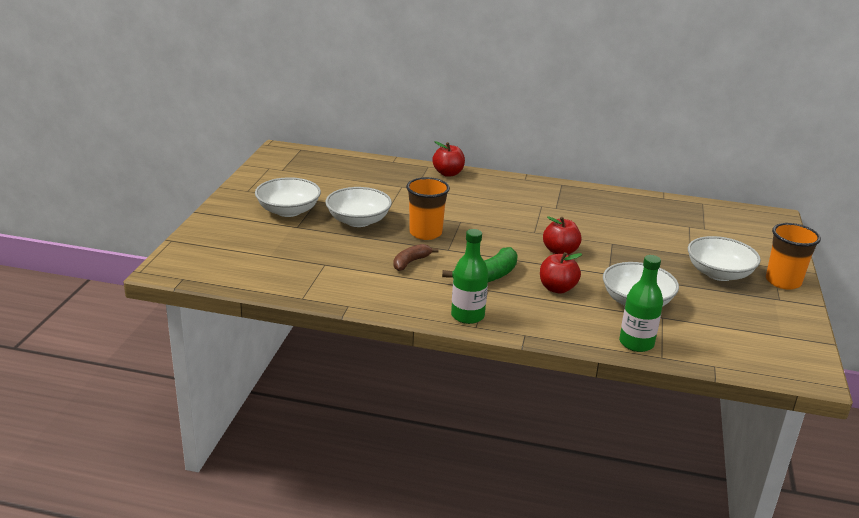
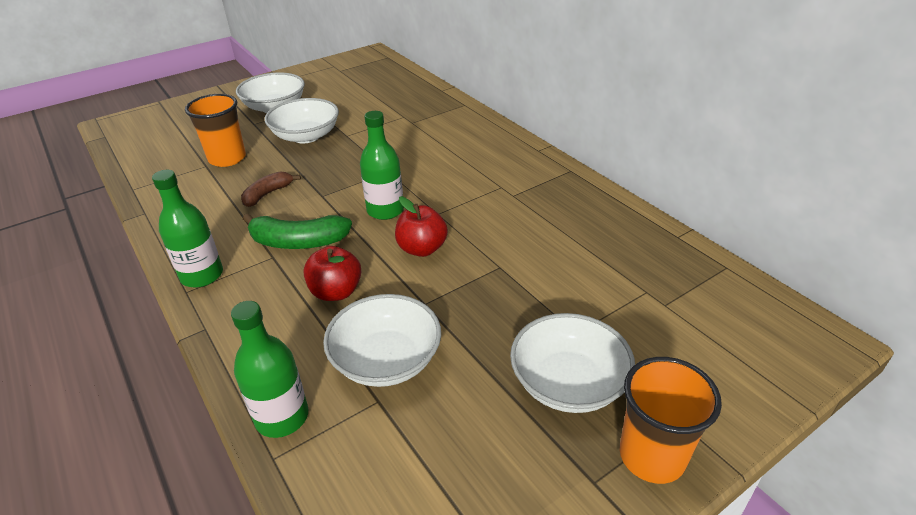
camera: 45 degrees right, 10 degrees up
(411, 262) = (267, 194): brown banana -> brown banana turned 45 degrees counterclockwise
(425, 233) = (335, 170): orange cup -> orange cup (227, 158)
(448, 173) = (469, 118): red apple -> none
(502, 242) = (385, 210): none -> green bottle

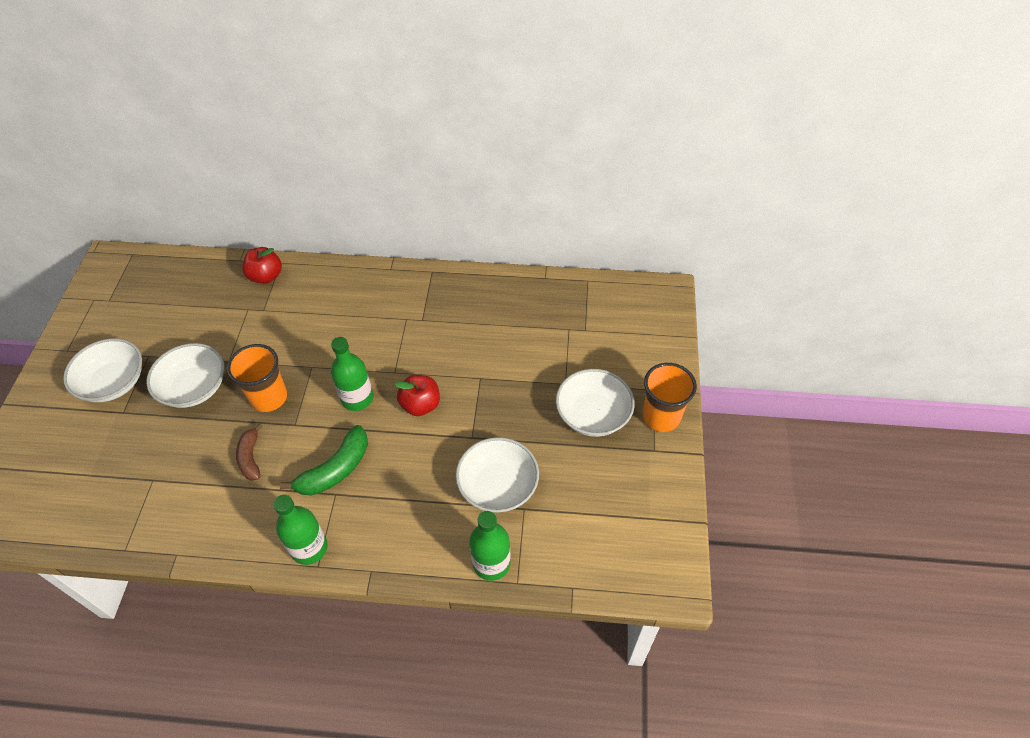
camera: 50 degrees left, 15 degrees up
(227, 158) = (160, 459): orange cup -> orange cup (269, 397)
(336, 292) = (412, 477): red apple -> red apple (266, 276)

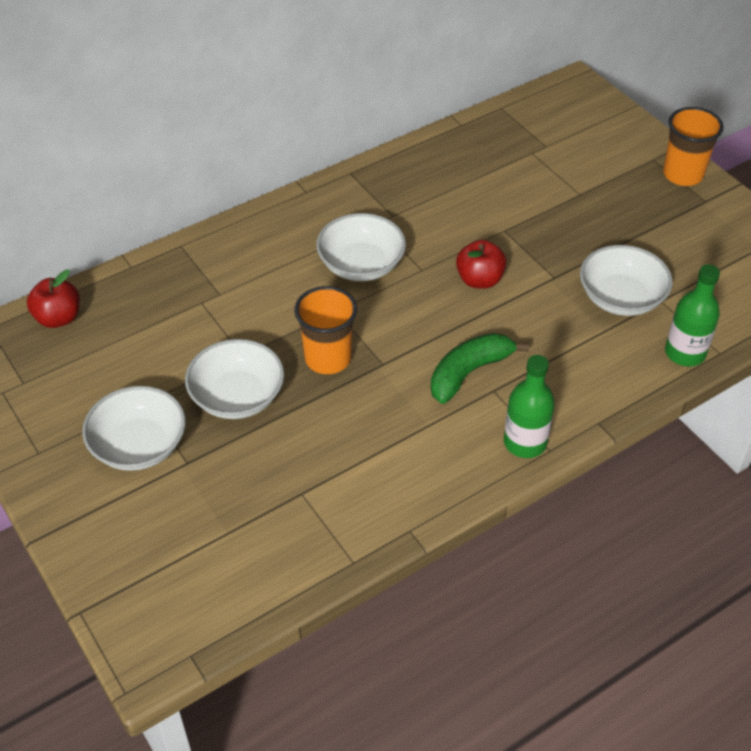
camera: 40 degrees left, 5 degrees down
(251, 457) = (376, 414): brown banana -> none
(266, 276) = (182, 265): red apple -> red apple (58, 318)
(335, 469) = (469, 373): green banana -> green banana turned 135 degrees counterclockwise
(357, 398) = (415, 309): green bottle -> none
(593, 414) = (630, 203): white bowl -> white bowl (361, 265)

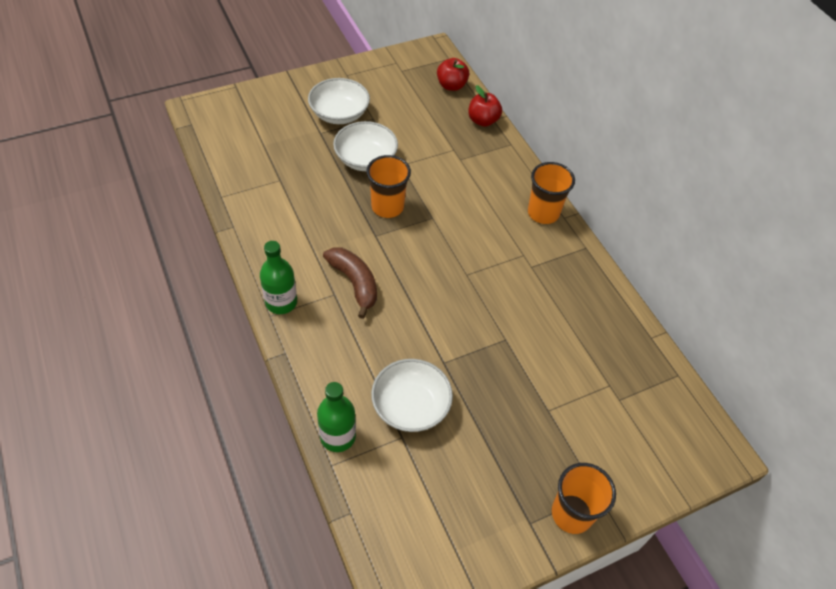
camera: 95 degrees right, 5 degrees up
(303, 209) = (543, 213): none -> orange cup
(361, 265) = (477, 238): white bowl -> none
(469, 373) = (354, 283): green banana -> brown banana
(479, 280) = (449, 309): red apple -> red apple (483, 121)

